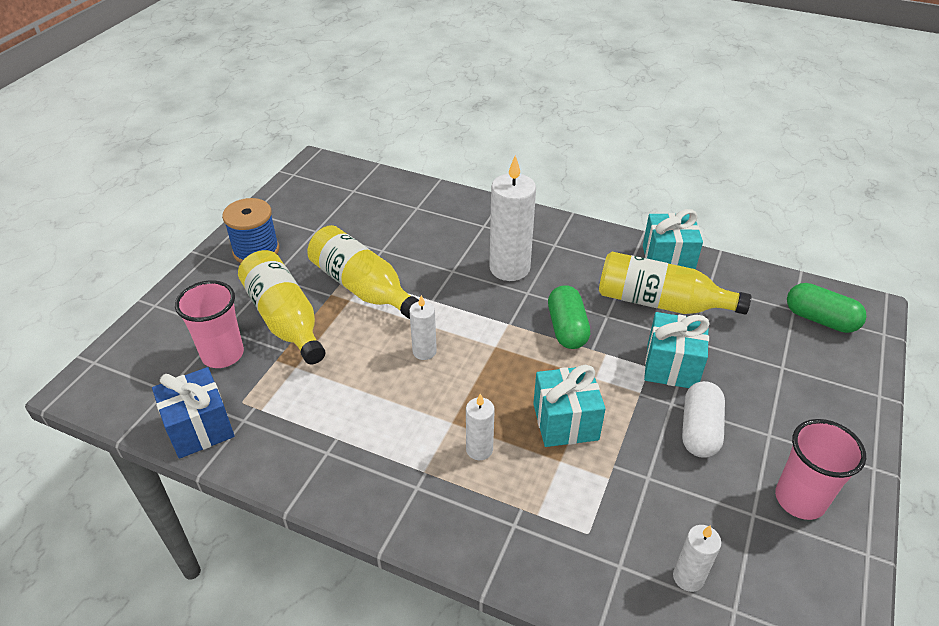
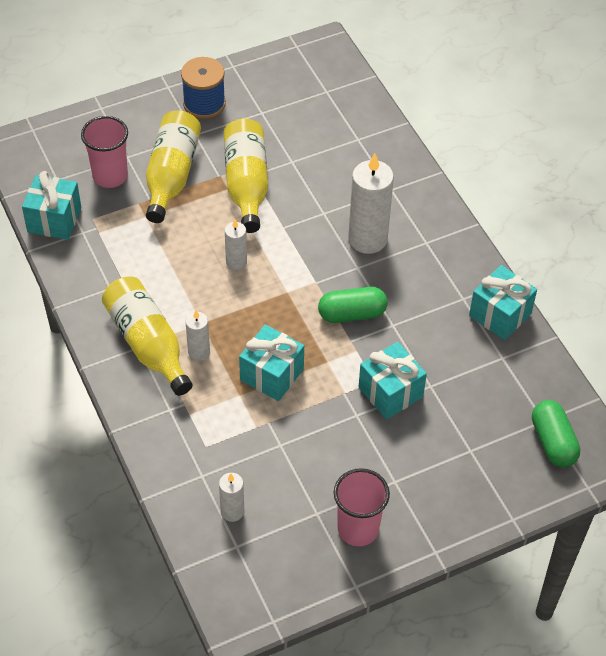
camera: 40 degrees right, 10 degrees up
(200, 428) = (54, 220): blue gift -> turquoise gift
(567, 328) = (352, 314): green capsule -> green capsule turned 45 degrees clockwise
(660, 303) = (446, 343): yellow bottle -> yellow bottle (148, 344)
(699, 430) = (351, 444): white capsule -> none

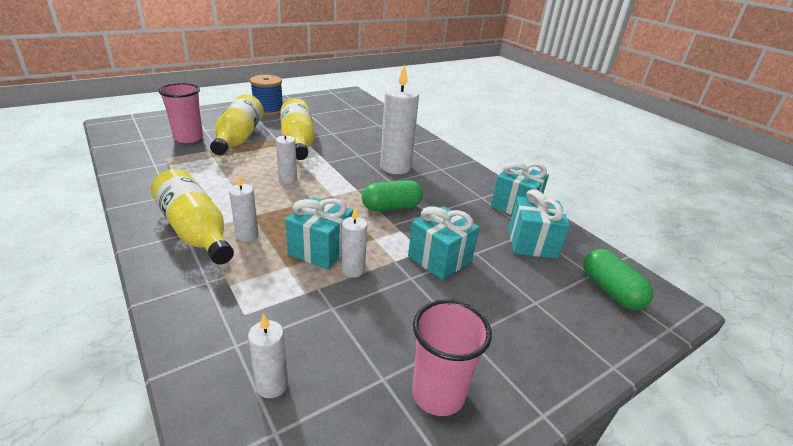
camera: 10 degrees left, 20 degrees down
(54, 220) = (131, 158): turquoise gift -> turquoise gift (532, 243)
(302, 402) = (353, 270): none -> white candle

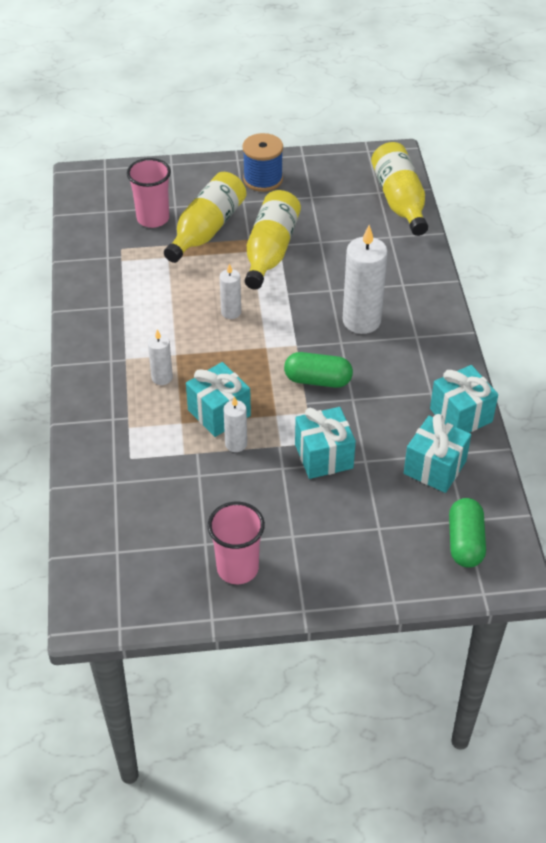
camera: 30 degrees right, 15 degrees up
(195, 231) = (120, 360): yellow bottle -> yellow bottle (399, 200)
(272, 385) = (127, 520): white candle -> none

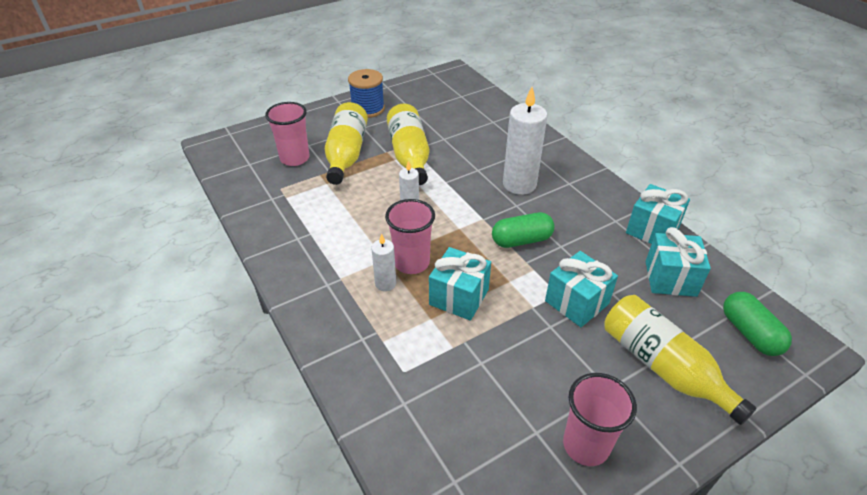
camera: 25 degrees left, 5 degrees down
(198, 366) = (412, 263): none -> pink cup
(236, 444) = (494, 320): white candle -> none
(399, 200) = (480, 97): yellow bottle -> yellow bottle (662, 366)

